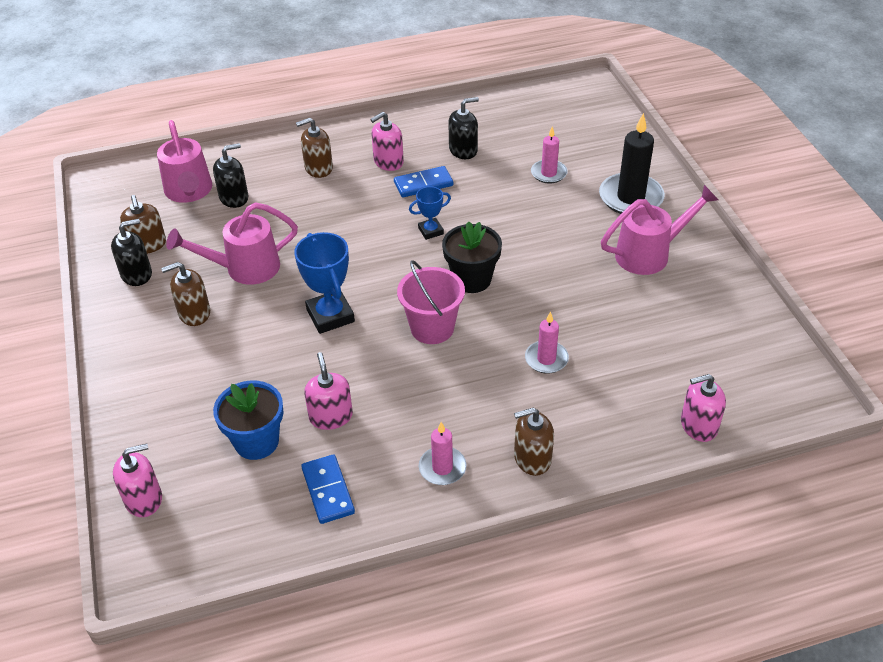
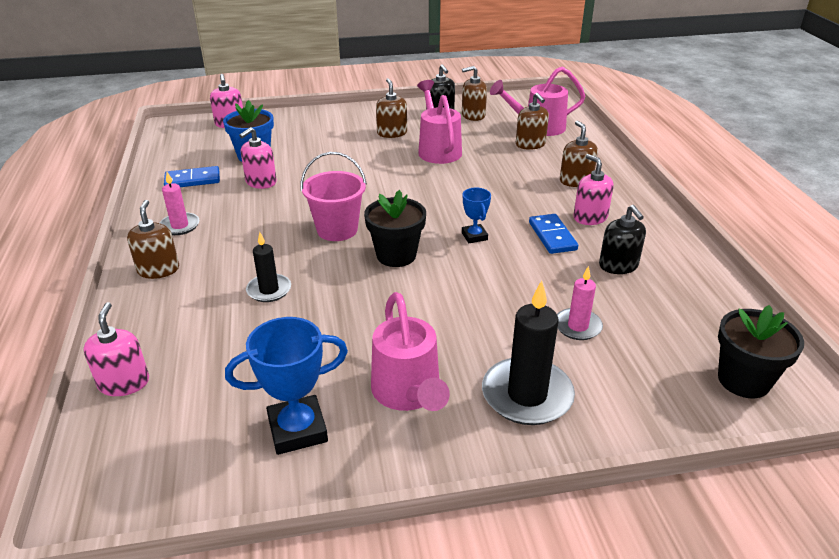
camera: 95 degrees right, 10 degrees down
(234, 197) = (530, 144): black soap dispenser -> brown soap dispenser
(330, 316) = (370, 183): blue trophy -> blue trophy (297, 430)
(331, 416) = (261, 182): pink soap dispenser -> pink soap dispenser turned 135 degrees clockwise
(546, 359) = (269, 290): pink candle -> black candle
(584, 108) = (743, 380): none -> black flower pot

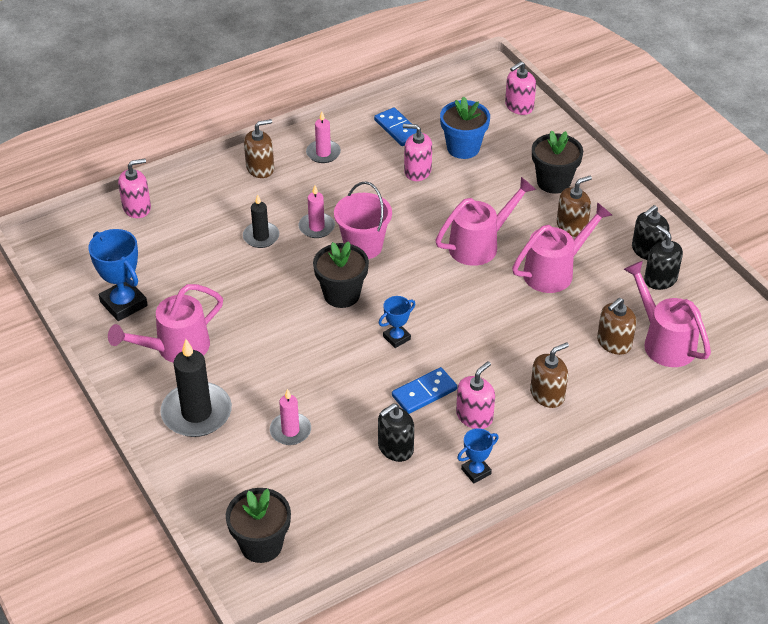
camera: 70 degrees right, 10 degrees up
(286, 251) = (316, 227): none -> pink candle
(335, 129) = (553, 182): none -> black flower pot
(382, 173) = (480, 245): none -> pink watering can
(473, 115) = (660, 279): brown soap dispenser -> black soap dispenser
(656, 230) = (476, 471): none -> blue trophy

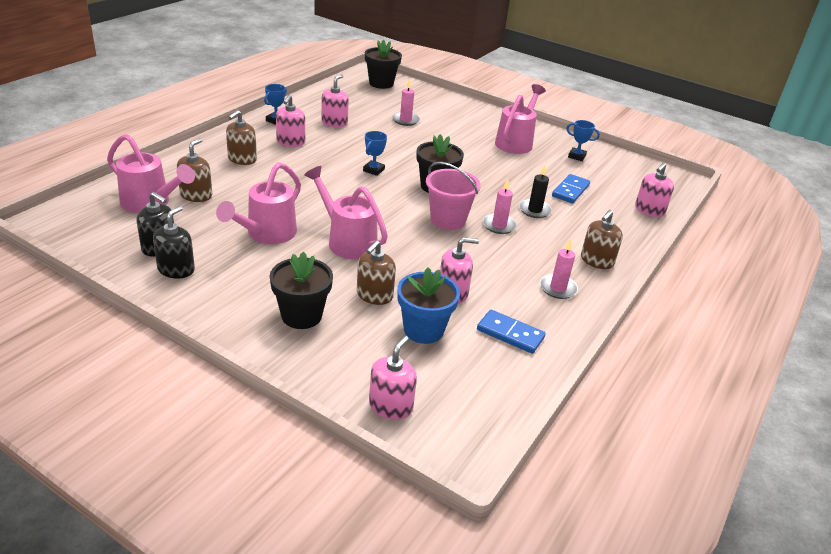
camera: 150 degrees right, 10 degrees down
(123, 304) = (576, 156): blue trophy -> blue trophy, size x0.57
(196, 413) = (468, 119): black candle -> none
(395, 448) = (334, 122): black soap dispenser -> pink soap dispenser
(424, 393) = (333, 147): blue domino -> blue domino (570, 191)
(480, 245) = (347, 241): pink watering can -> pink watering can turned 105 degrees clockwise
(572, 226) = (264, 275): brown soap dispenser -> brown soap dispenser (374, 295)

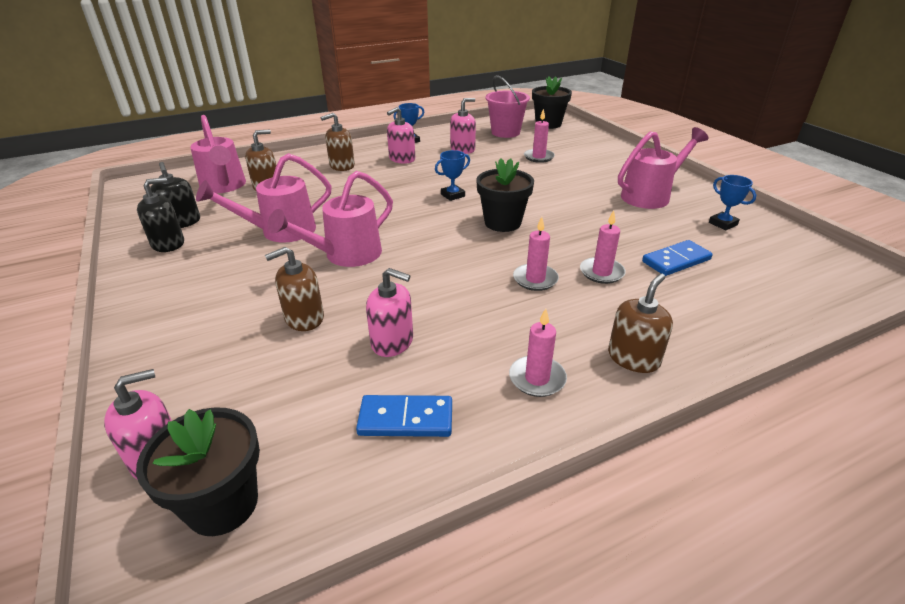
camera: 35 degrees right, 0 degrees up
(301, 316) = (209, 317): black flower pot -> black flower pot (222, 504)
(347, 241) = (346, 255): pink watering can -> pink watering can turned 120 degrees counterclockwise
(423, 330) = (308, 376): blue flower pot -> none
(448, 220) = (478, 259): pink bucket -> pink bucket (505, 132)
(510, 334) = (406, 419): blue domino -> blue domino turned 60 degrees counterclockwise
(534, 210) = (601, 272): black candle -> pink candle
(596, 261) = (633, 358): brown soap dispenser -> brown soap dispenser turned 150 degrees clockwise
(649, 210) = (785, 311): pink soap dispenser -> none

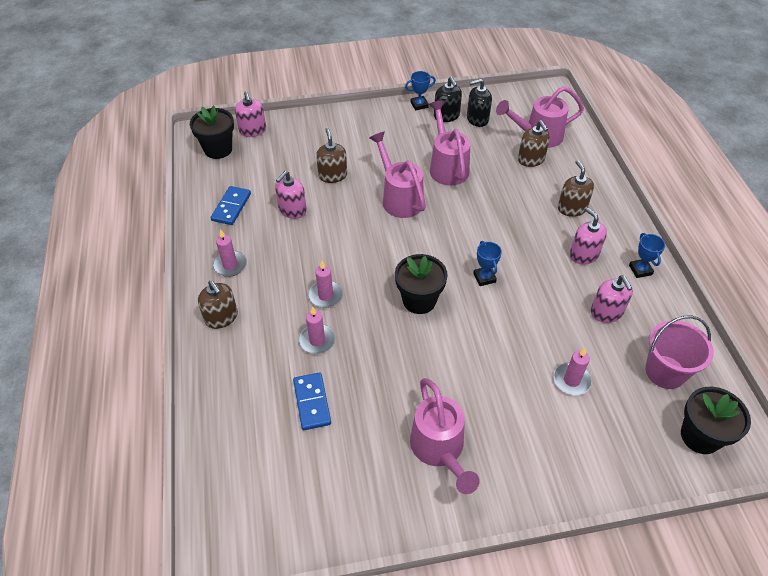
camera: 105 degrees right, 15 degrees up
(723, 224) = (358, 484): blue trophy -> blue trophy (419, 105)

